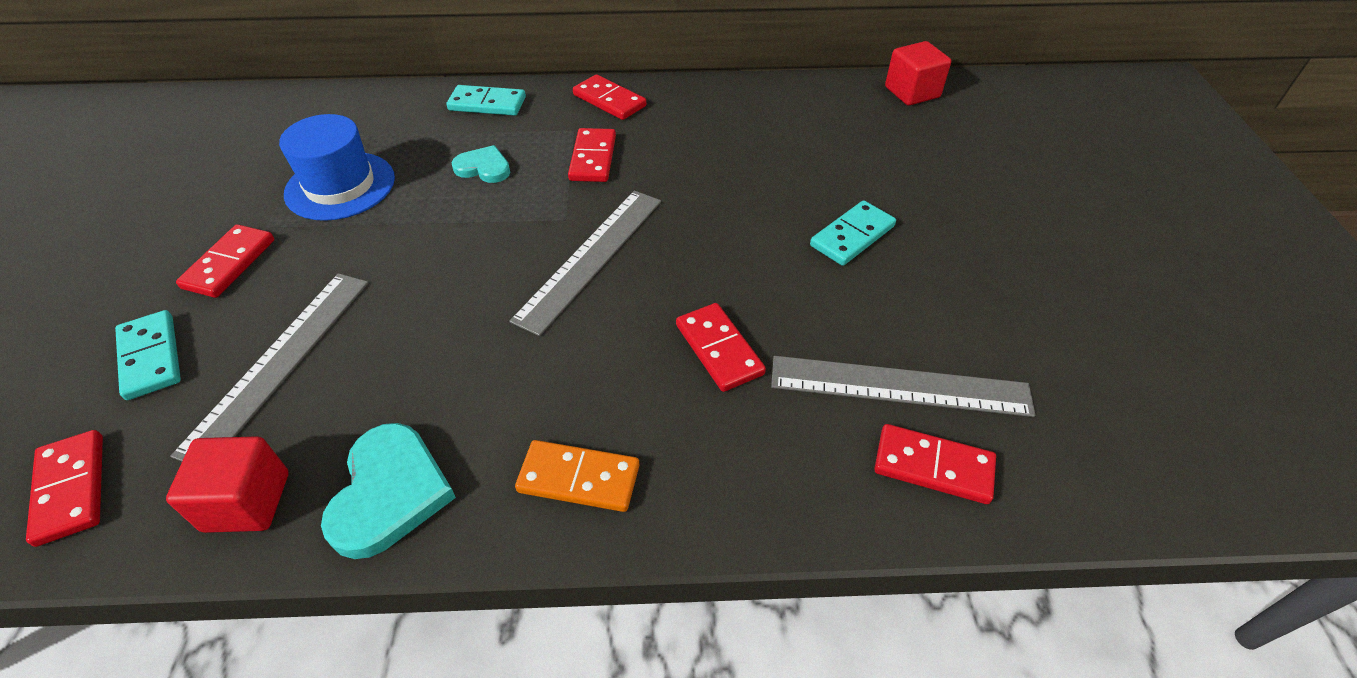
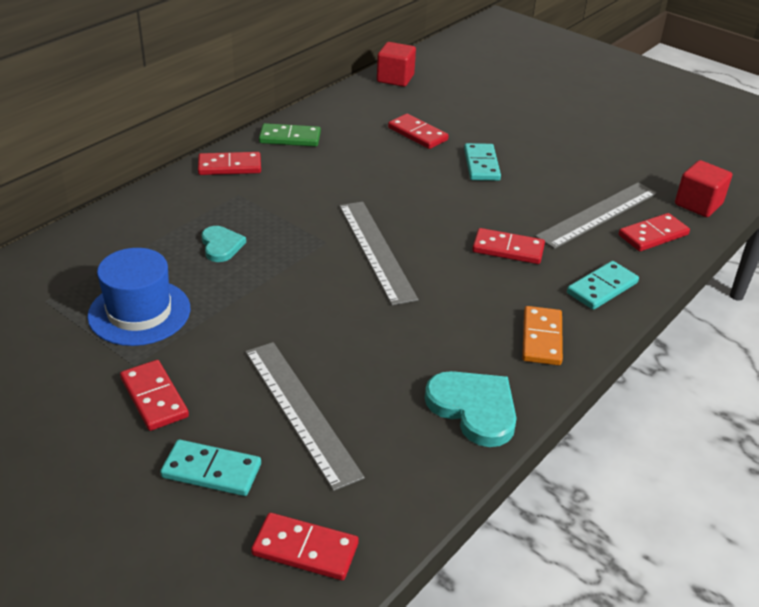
camera: 50 degrees left, 10 degrees down
(247, 501) = (414, 469): red cube -> red cube (698, 204)
(483, 168) = (221, 246): turquoise heart -> turquoise heart turned 105 degrees clockwise
(487, 104) = (147, 210): turquoise domino -> turquoise domino (602, 288)
(579, 478) = (541, 338): orange domino -> orange domino turned 45 degrees counterclockwise
(593, 158) = (281, 203): red domino -> red domino (417, 134)
(703, 101) = (290, 138): none -> green domino

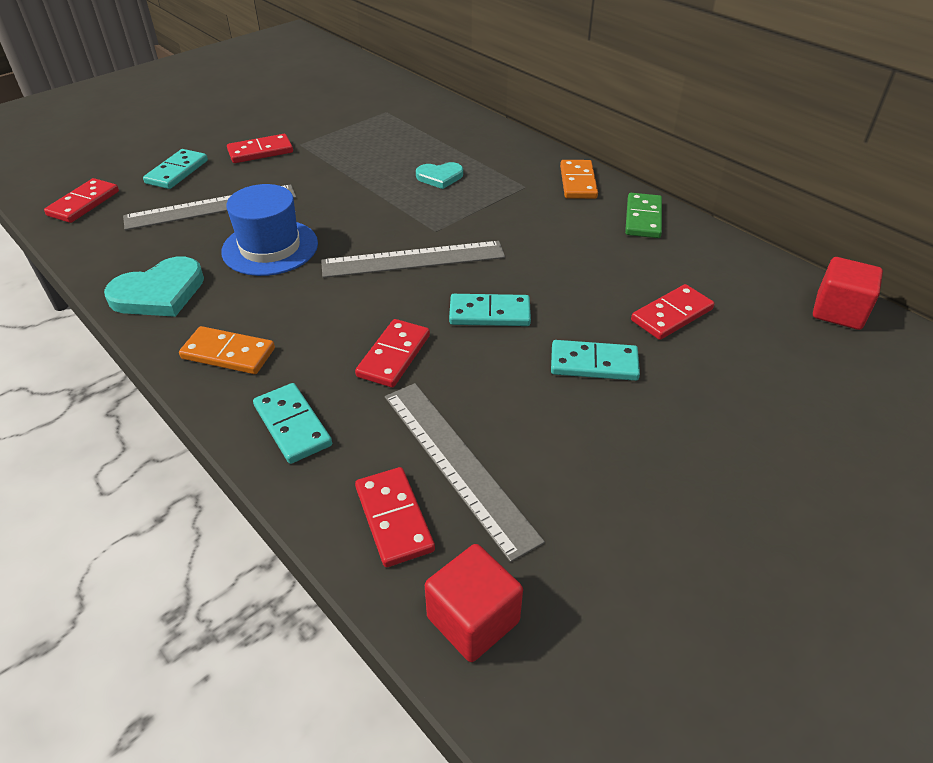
camera: 100 degrees right, 5 degrees up
(139, 312) = (359, 144): blue hat -> blue hat (270, 247)
(229, 166) = (578, 182): red domino -> orange domino
(441, 208) = (489, 313): none -> turquoise domino

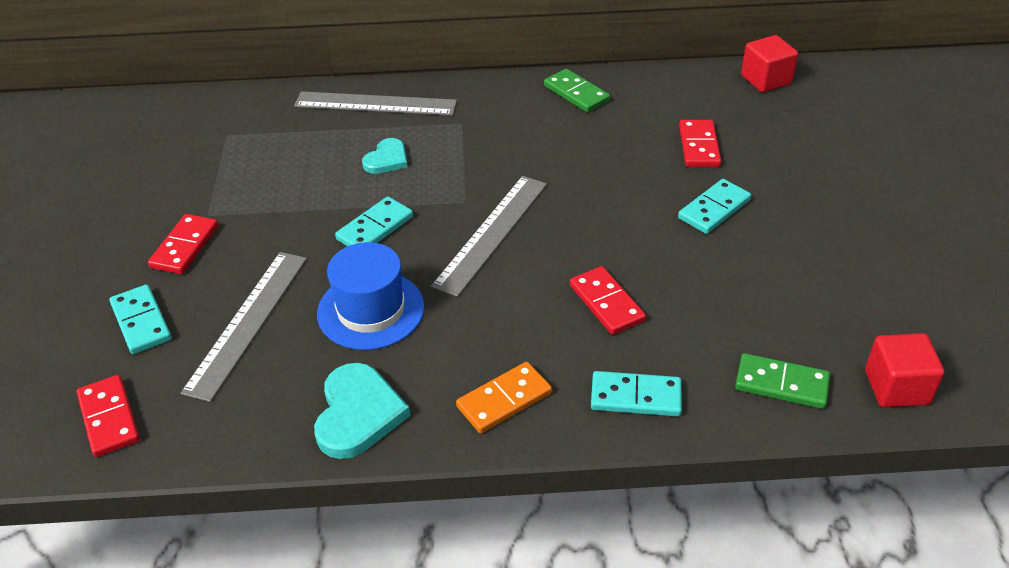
camera: 50 degrees left, 0 degrees up
(394, 519) = (781, 384): red domino -> green domino
(457, 464) = (755, 326): grey ruler -> grey ruler (375, 104)
(489, 313) = (607, 228): turquoise domino -> turquoise domino (375, 228)
(578, 182) = (490, 95): orange domino -> none

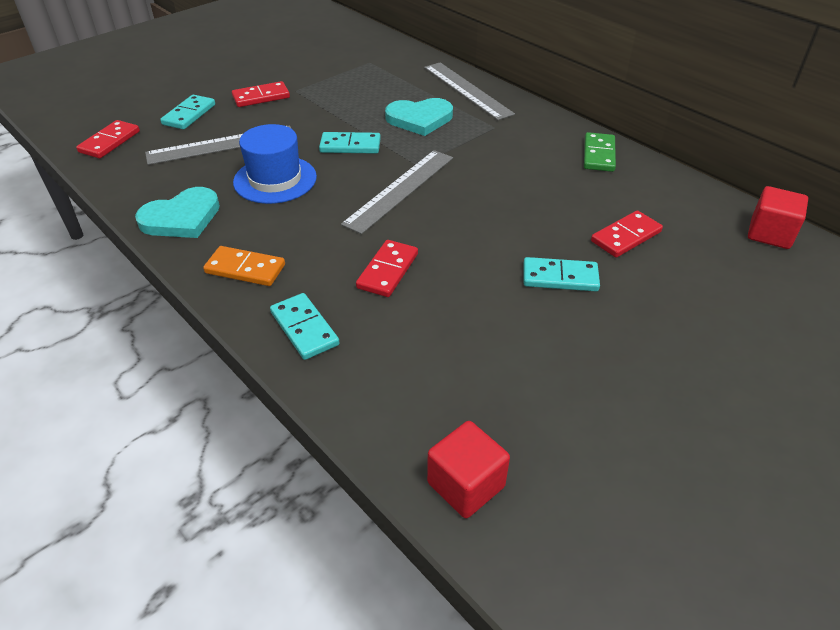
camera: 50 degrees right, 0 degrees up
(387, 159) = (419, 119): turquoise heart -> turquoise heart, size x1.63
(492, 233) = (400, 190): grey ruler -> grey ruler turned 45 degrees counterclockwise
(781, 384) = (395, 404): green domino -> none

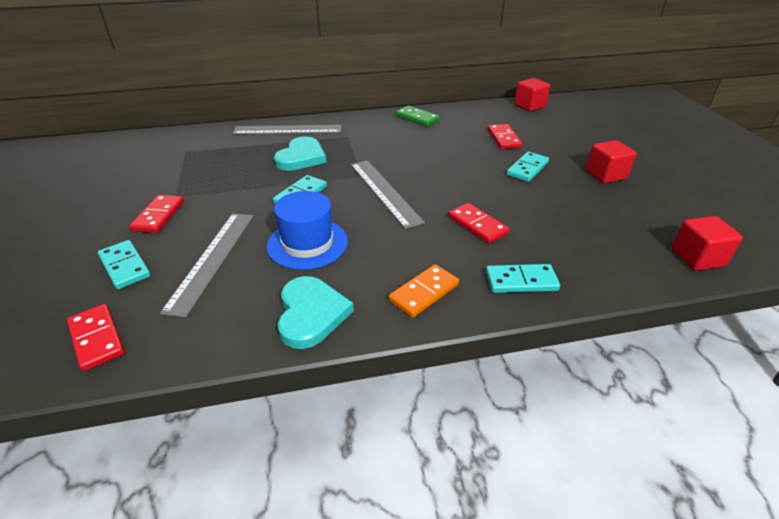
camera: 60 degrees left, 5 degrees down
(622, 356) = (606, 175): none -> red cube

